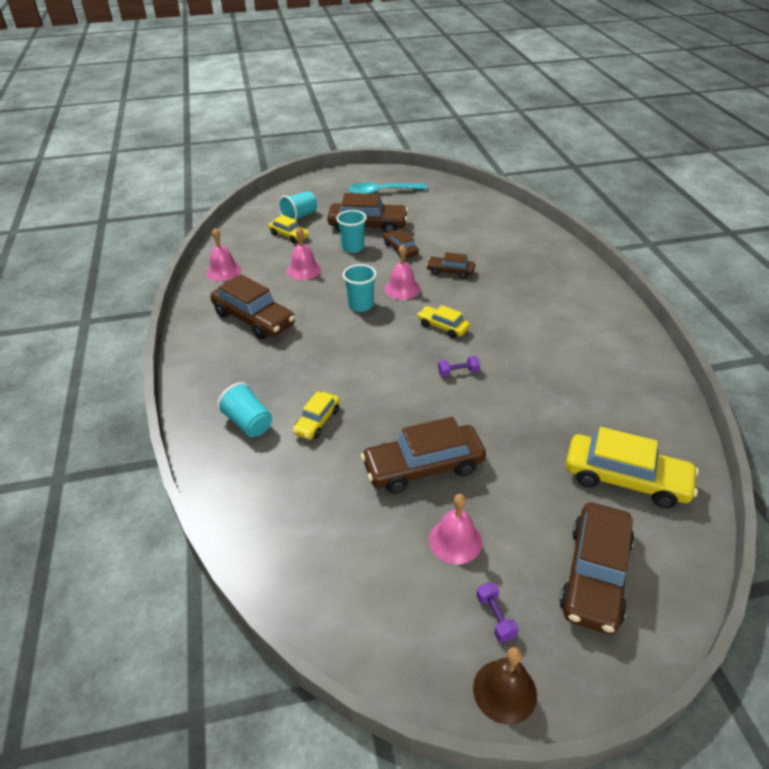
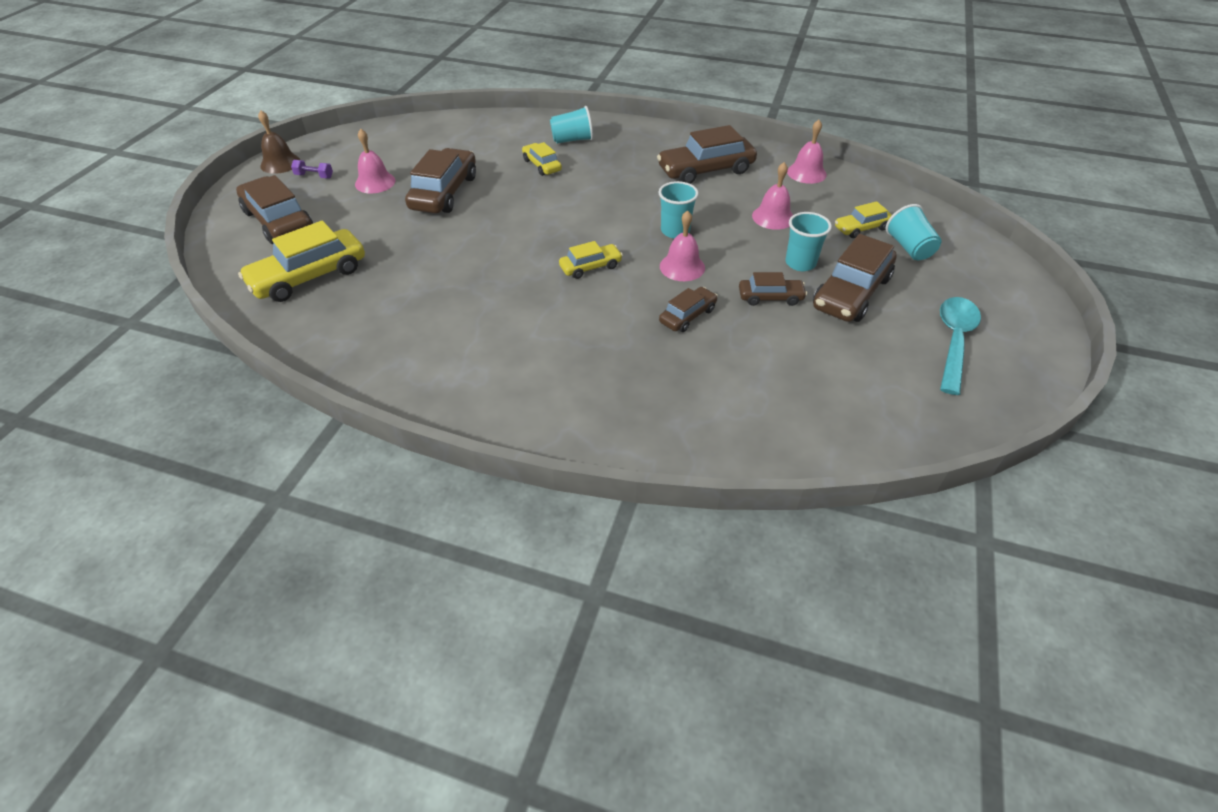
camera: 120 degrees right, 5 degrees up
(458, 372) = (518, 248): purple dumbbell -> none

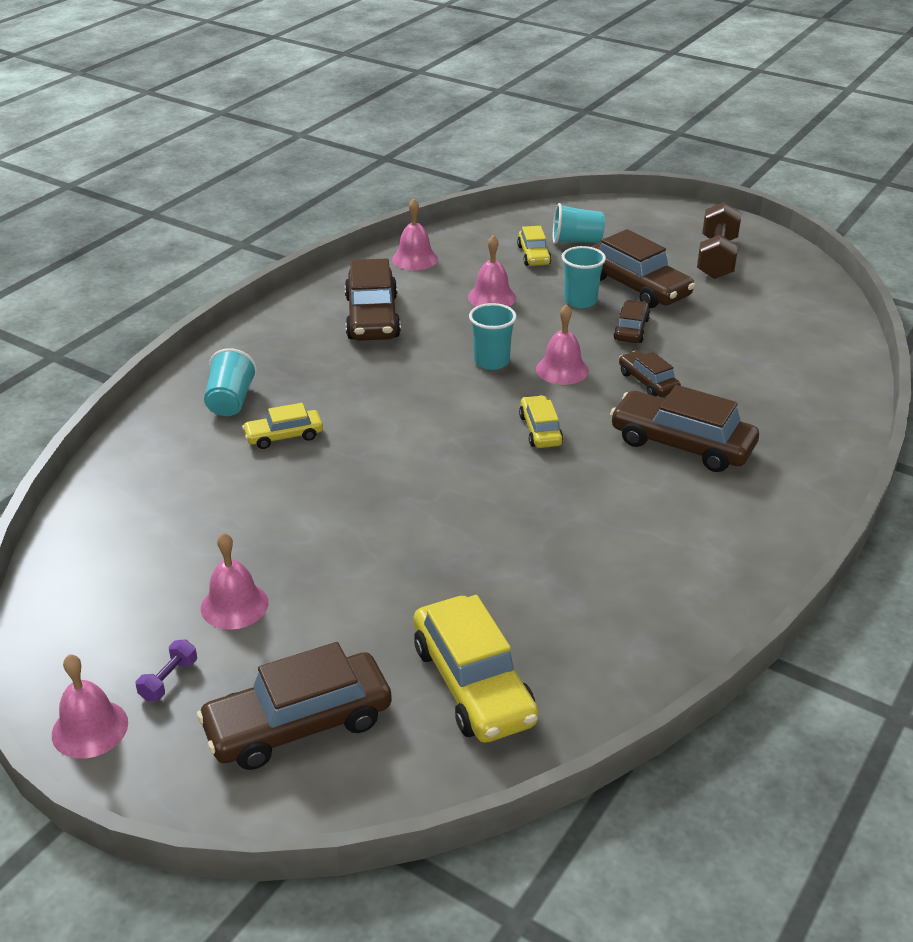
camera: 75 degrees left, 10 degrees down
(280, 163) = (90, 728): brown bell -> pink bell
(444, 192) = (307, 533): brown car -> brown car (681, 444)
(954, 341) = (716, 258): turquoise spoon -> brown dumbbell

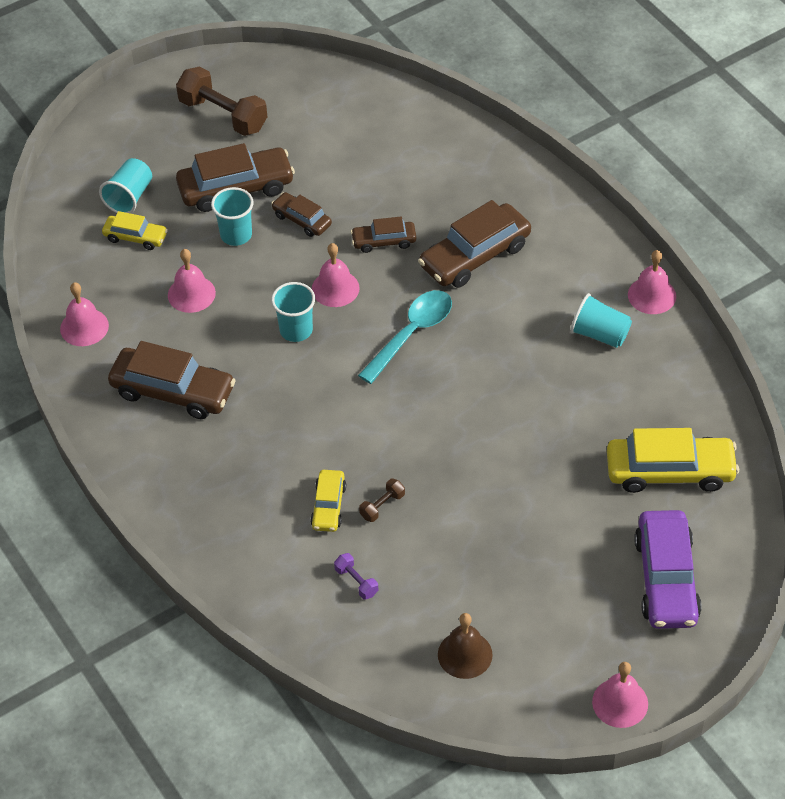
camera: 65 degrees left, 15 degrees up
(125, 578) = (465, 654): none -> brown bell
(169, 680) = (591, 646): purple dumbbell -> purple dumbbell (356, 581)
(230, 401) = (253, 532): turquoise cup -> turquoise cup (599, 334)
(234, 605) = (529, 589): pink bell -> pink bell (652, 295)
(298, 724) = (666, 579): brown car -> purple car
(301, 469) = (382, 506): none -> brown dumbbell
(540, 430) = (411, 334): yellow car -> turquoise spoon

